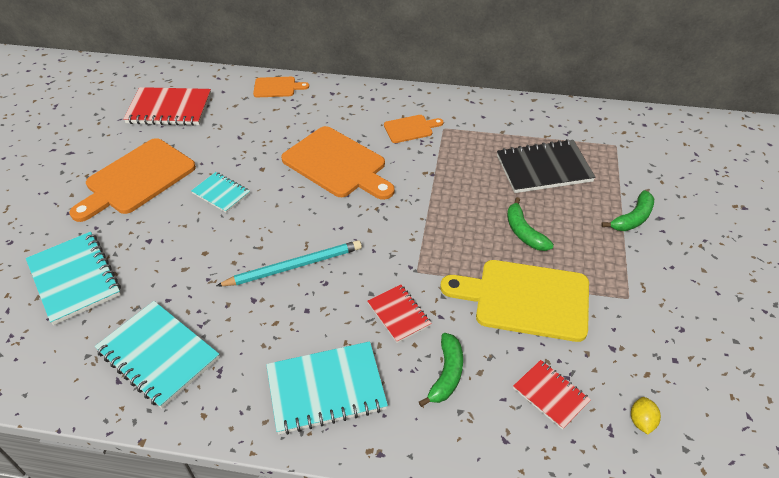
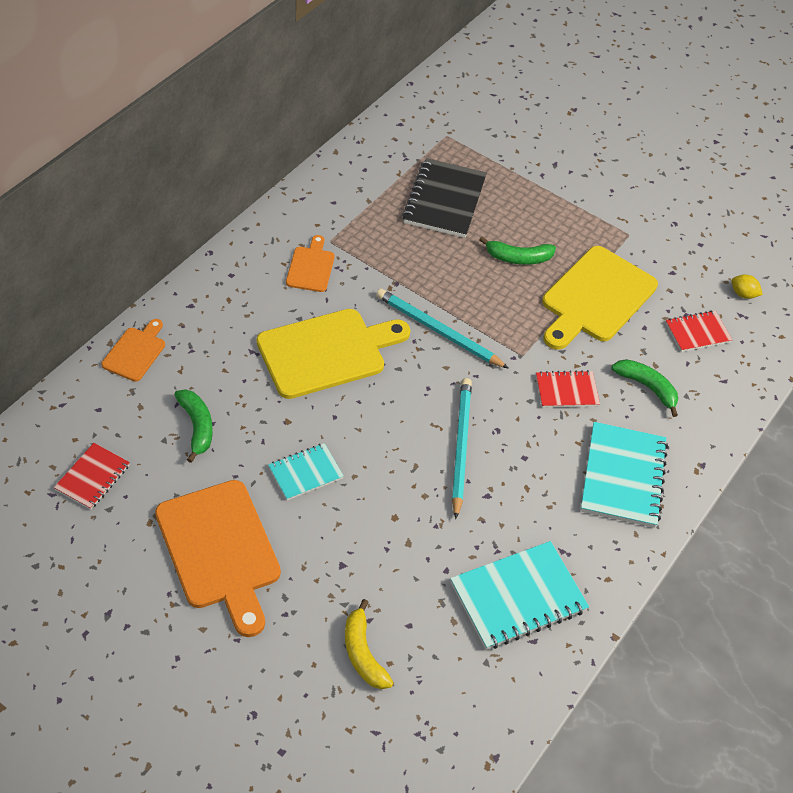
camera: 70 degrees left, 5 degrees up
(74, 279) = (363, 653): turquoise notebook -> yellow banana
(169, 109) = (92, 477): red notebook -> red notebook, size x0.58
(337, 164) = (327, 352): orange cutting board -> yellow cutting board
(403, 213) = (438, 331): none -> turquoise pencil
(632, 218) = (545, 180): green banana -> green banana (197, 427)

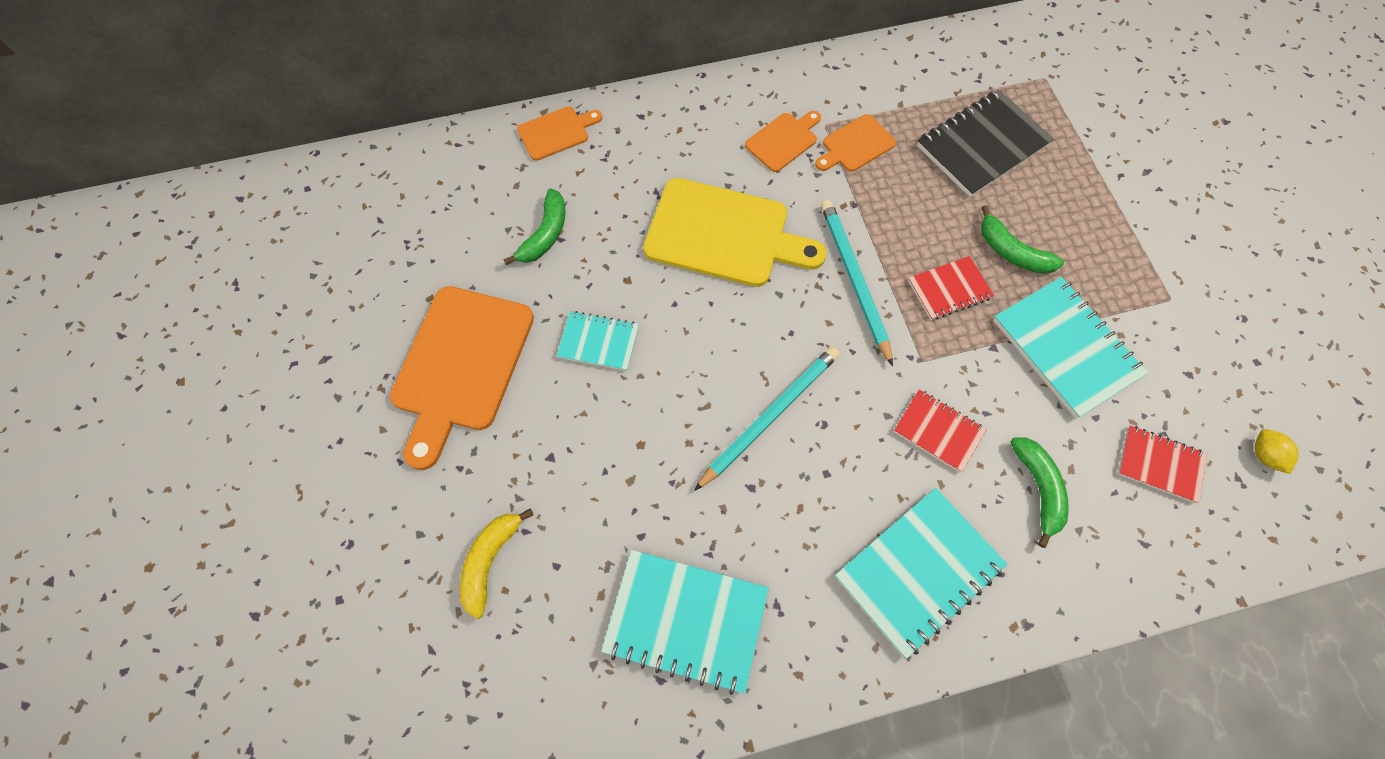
camera: 45 degrees right, 15 degrees up
(92, 477) = (422, 226): red notebook -> red notebook (949, 289)
(363, 244) = (855, 145): none -> orange cutting board
(596, 298) = (1065, 348): yellow cutting board -> turquoise notebook

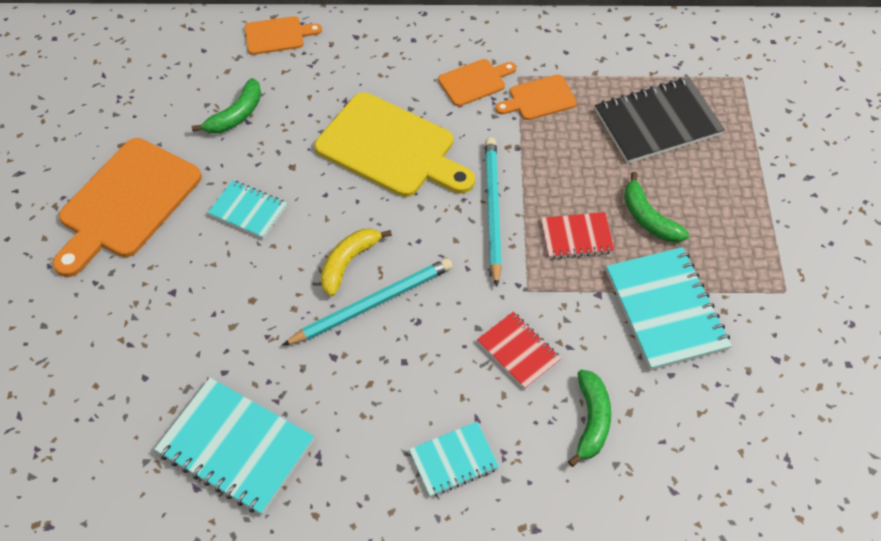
camera: 15 degrees right, 10 degrees down
(490, 561) = (92, 360): yellow banana -> yellow banana (348, 262)
(918, 571) = (453, 460): turquoise notebook -> turquoise notebook, size x0.58
(1159, 464) = (715, 428): red notebook -> none
(1264, 455) = (821, 445): yellow lemon -> none

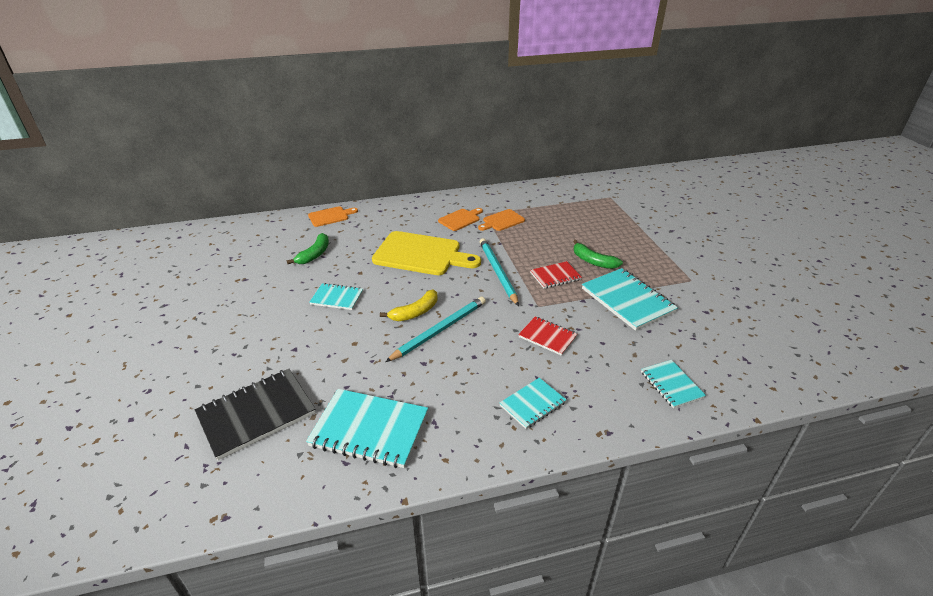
camera: 15 degrees left, 20 degrees down
(126, 203) = (248, 308): orange cutting board -> none
(348, 262) = (415, 312): yellow banana -> yellow banana turned 150 degrees counterclockwise
(591, 420) = (613, 363): green banana -> none
(656, 476) = (671, 385): none -> turquoise notebook
(657, 123) = (575, 221): black notebook -> black notebook (256, 414)

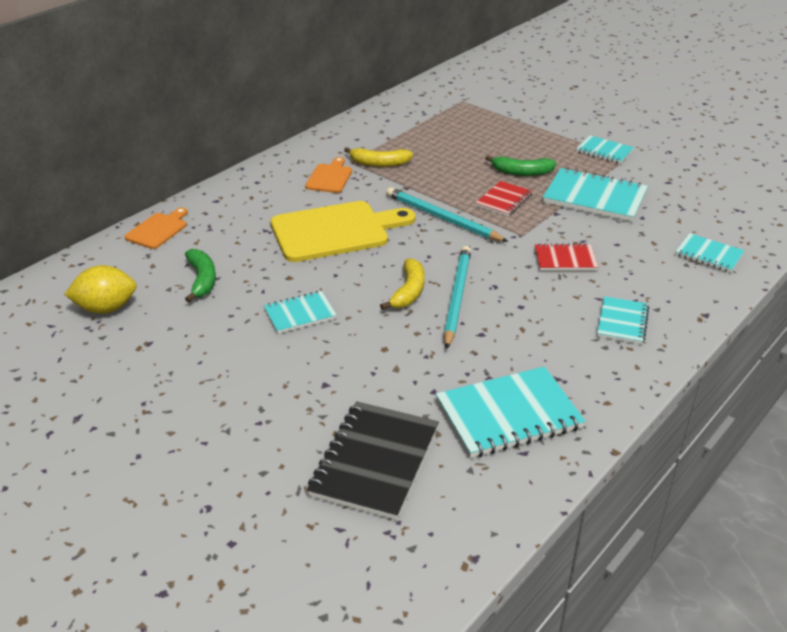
camera: 35 degrees left, 0 degrees up
(251, 250) = (106, 308): none -> yellow lemon
(502, 221) = (379, 163): orange cutting board -> yellow banana
(678, 269) = (604, 151): none -> turquoise notebook

